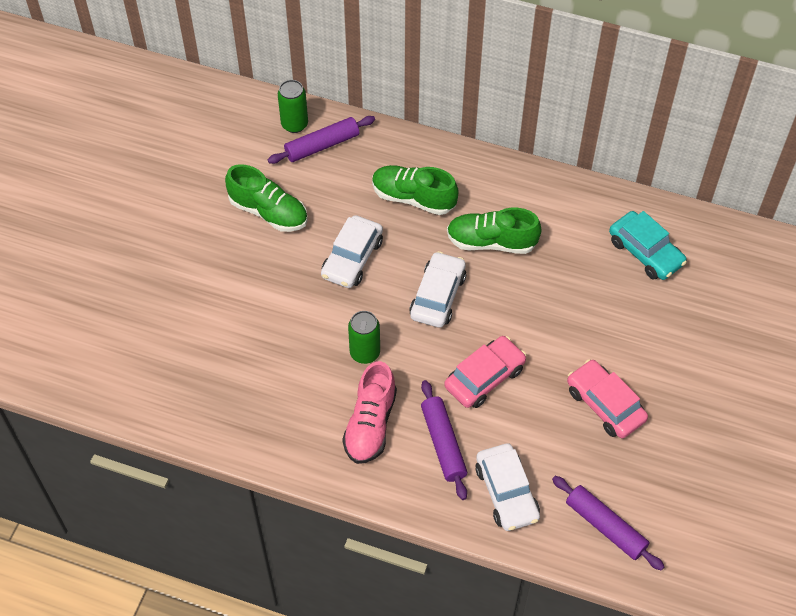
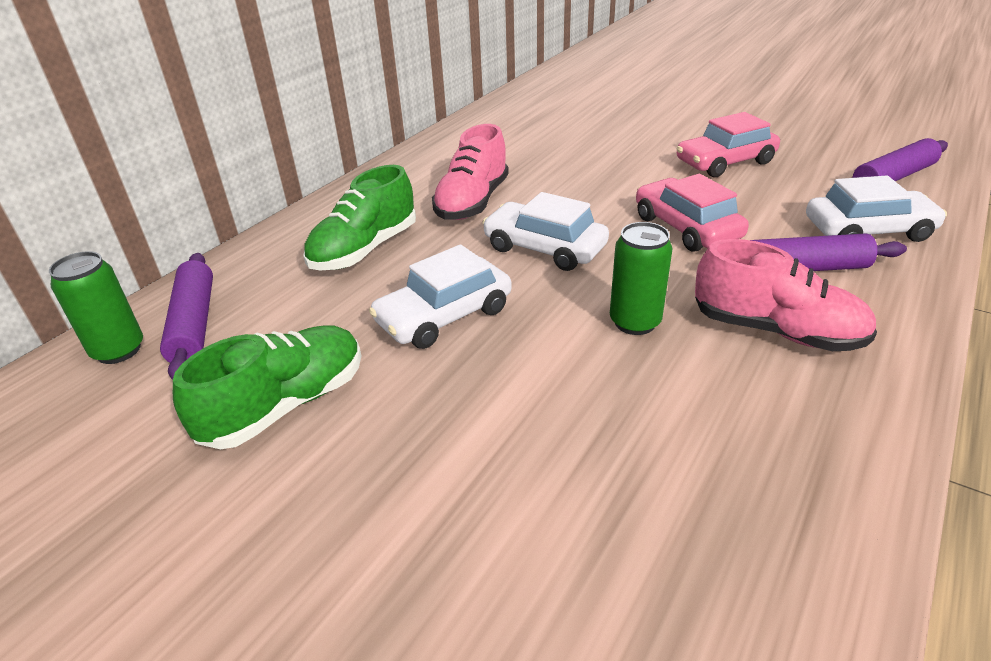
camera: 75 degrees left, 20 degrees down
(352, 258) = (444, 316): white car -> white car turned 105 degrees clockwise
(491, 242) = (472, 202): green shoe -> pink shoe
(645, 252) = (528, 126): turquoise car -> none

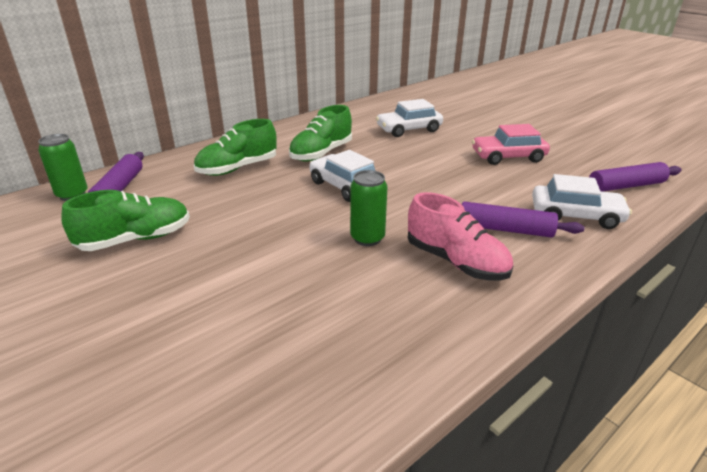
camera: 15 degrees right, 5 degrees down
(444, 316) = (256, 212): white car -> white car (409, 129)
(472, 202) = (321, 153): pink shoe -> green shoe
(686, 227) = (447, 191): pink car -> none

